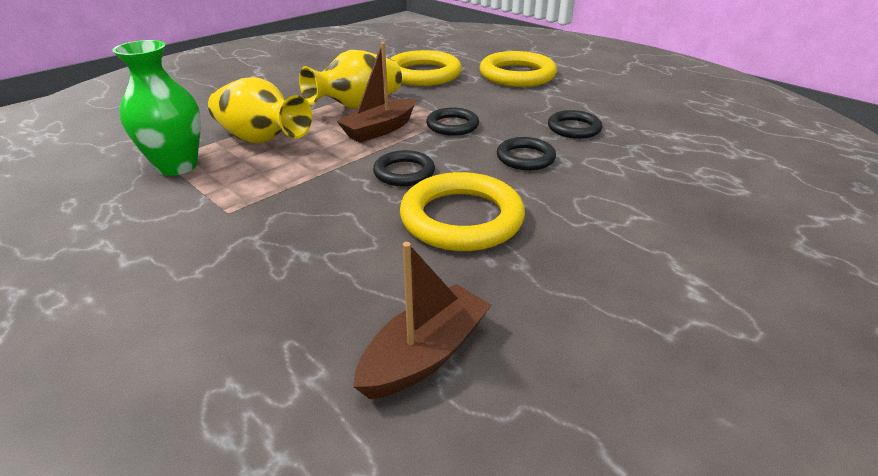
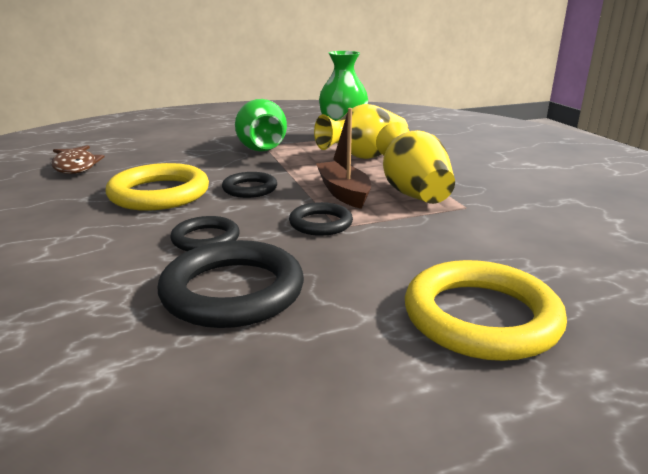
camera: 115 degrees right, 10 degrees down
(254, 207) = (262, 150): none -> green vase
(423, 74) = (512, 241): yellow ring -> none
(425, 355) = (75, 166): brown boat -> brown fish
(574, 128) = (233, 291): black ring -> black ring, size x1.76

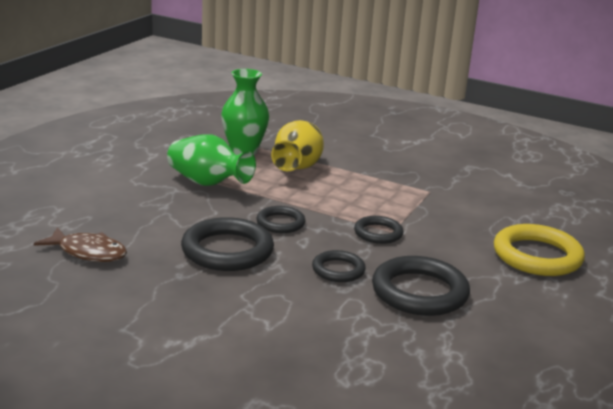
camera: 45 degrees left, 0 degrees up
(159, 194) = (227, 250): yellow ring -> black ring
(343, 193) = (346, 205): brown boat -> none
(412, 192) = (383, 190): yellow vase -> none

